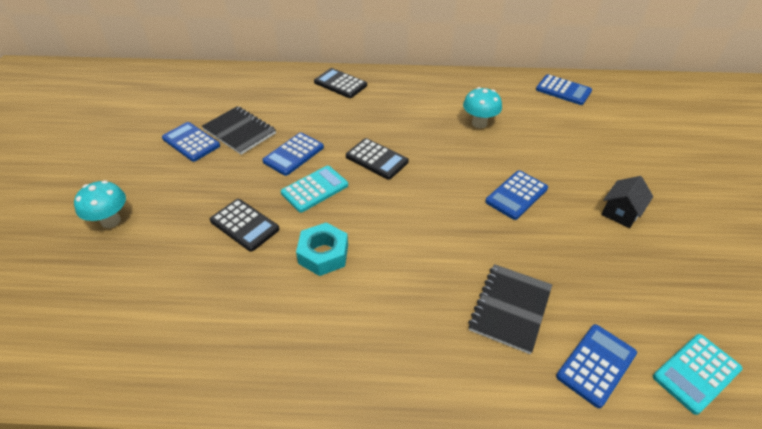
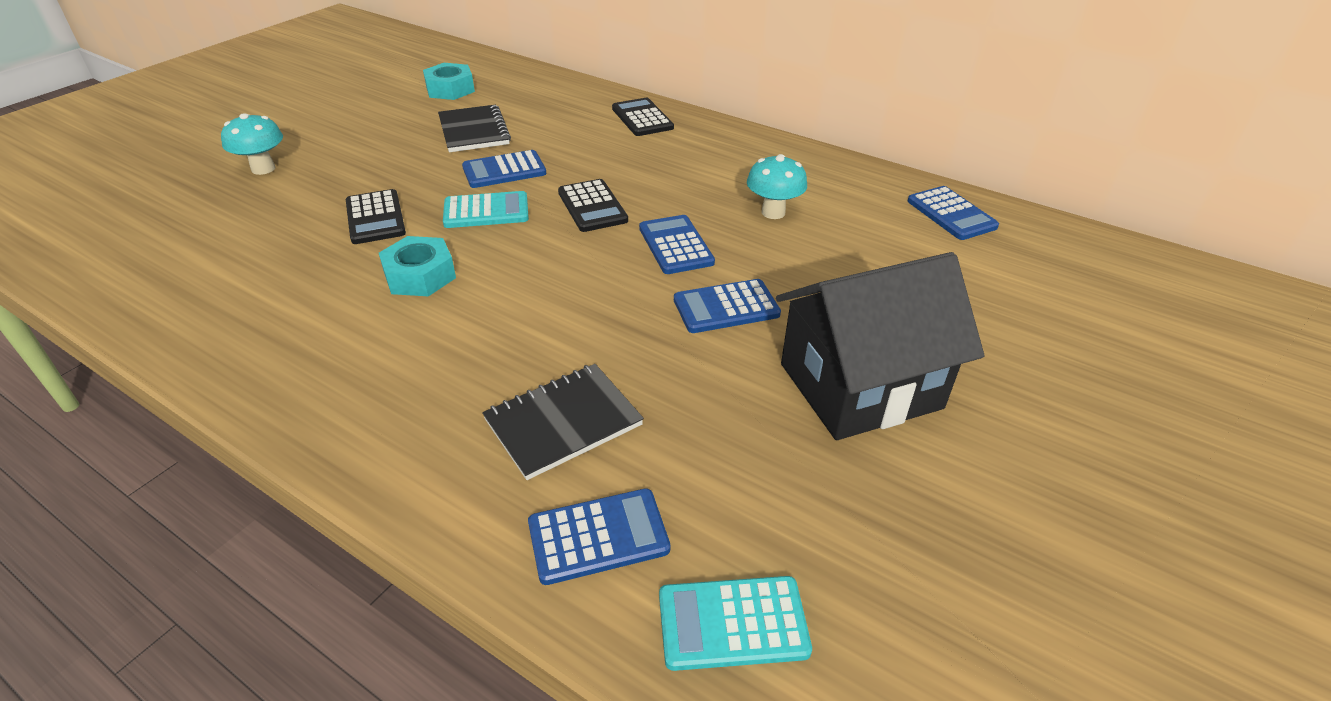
camera: 30 degrees right, 5 degrees down
(185, 104) = (450, 89): none -> turquoise nut
(191, 142) = (414, 125): blue calculator -> blue calculator (676, 245)
(621, 212) = (860, 386): black house -> black house, size x2.26

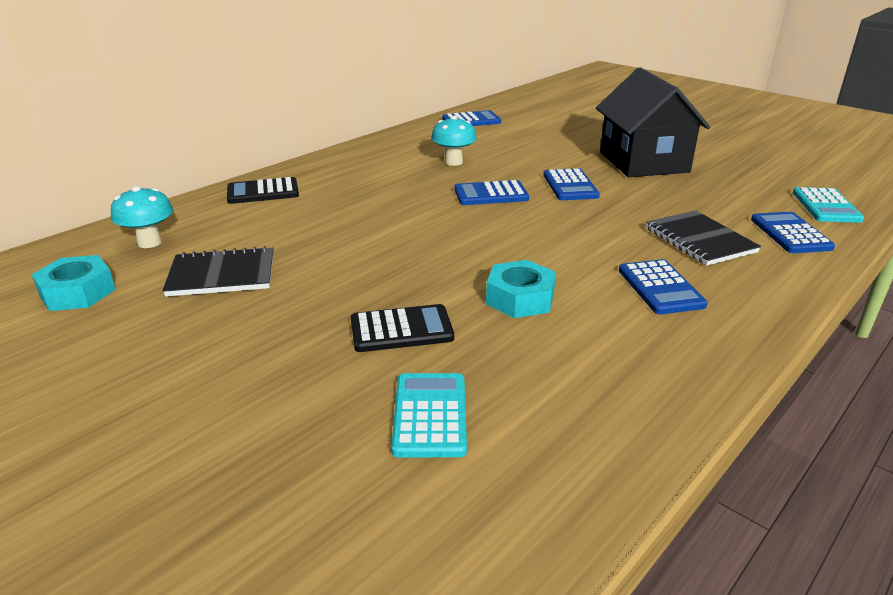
camera: 80 degrees left, 10 degrees down
(263, 169) = (218, 437): turquoise mushroom -> turquoise mushroom (149, 242)
(486, 211) = (411, 267): turquoise calculator -> turquoise calculator (430, 415)
(504, 170) = (331, 258): blue calculator -> blue calculator (660, 288)
(592, 206) = (421, 220): black calculator -> none

